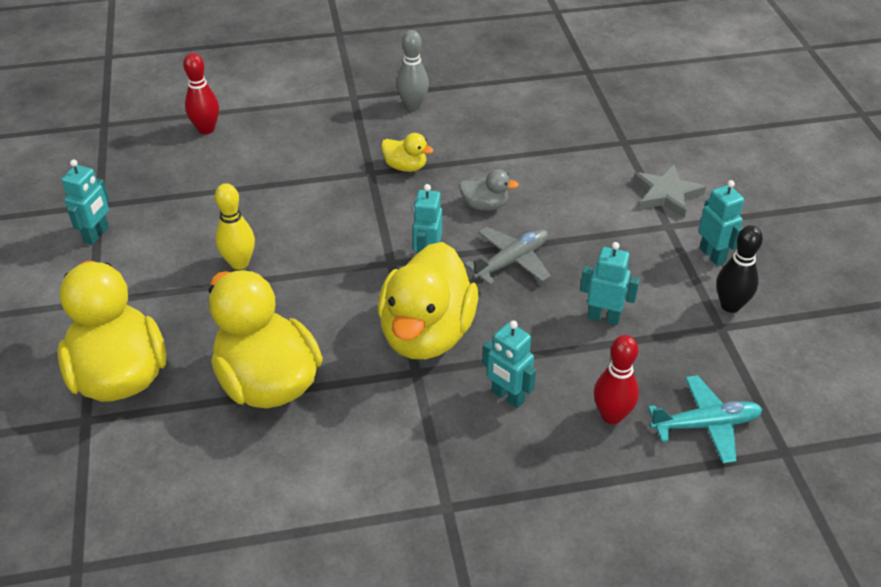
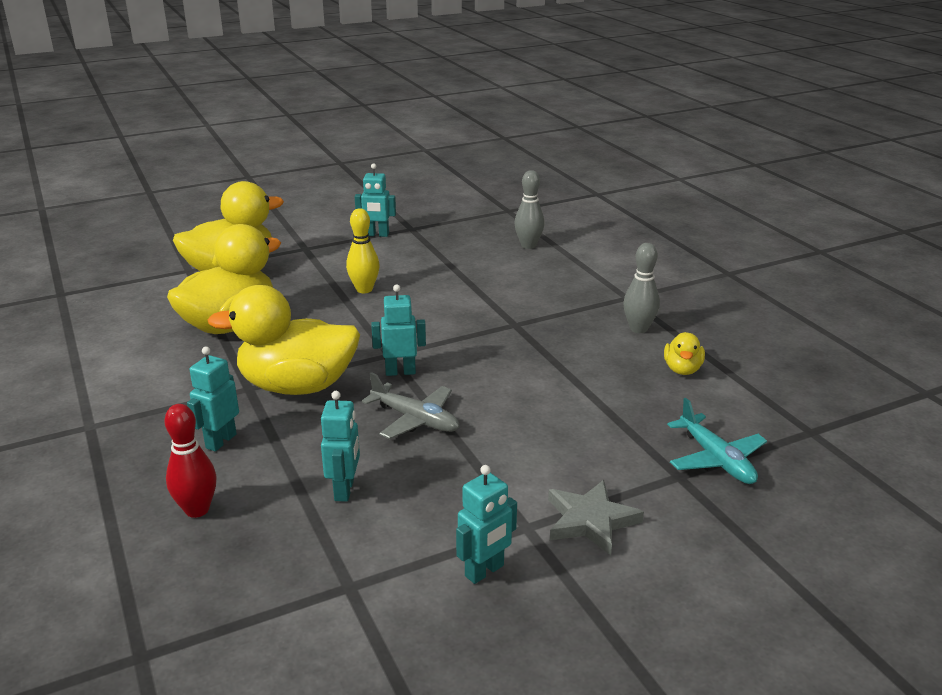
camera: 75 degrees right, 15 degrees down
(206, 129) = (528, 245): red bowling pin -> grey bowling pin
(405, 167) = (534, 340): yellow duck -> yellow duck (682, 369)
(485, 205) = (498, 392): grey duck -> none
(705, 425) = (184, 582): turquoise plane -> turquoise plane (716, 459)
(730, 305) = (391, 593): black bowling pin -> none

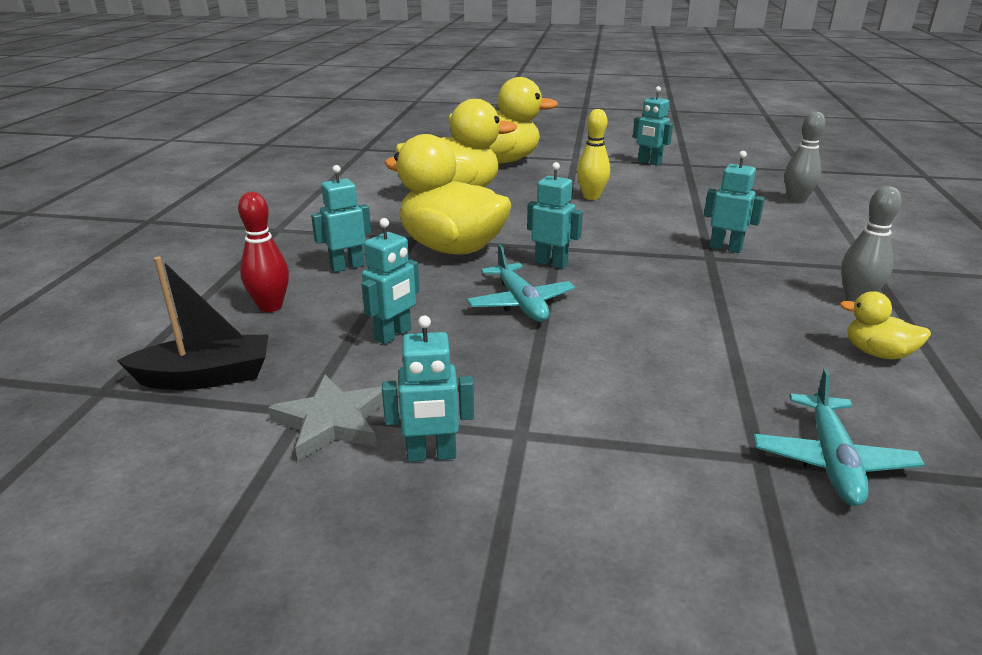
camera: 35 degrees right, 0 degrees up
(226, 598) = (206, 377): none -> black boat
(415, 419) = (520, 303): grey plane -> turquoise plane
(518, 311) = (725, 248): none -> turquoise robot
(590, 520) = (597, 458): grey star -> grey star (332, 421)
(682, 369) = (877, 353): yellow duck -> yellow duck turned 75 degrees clockwise

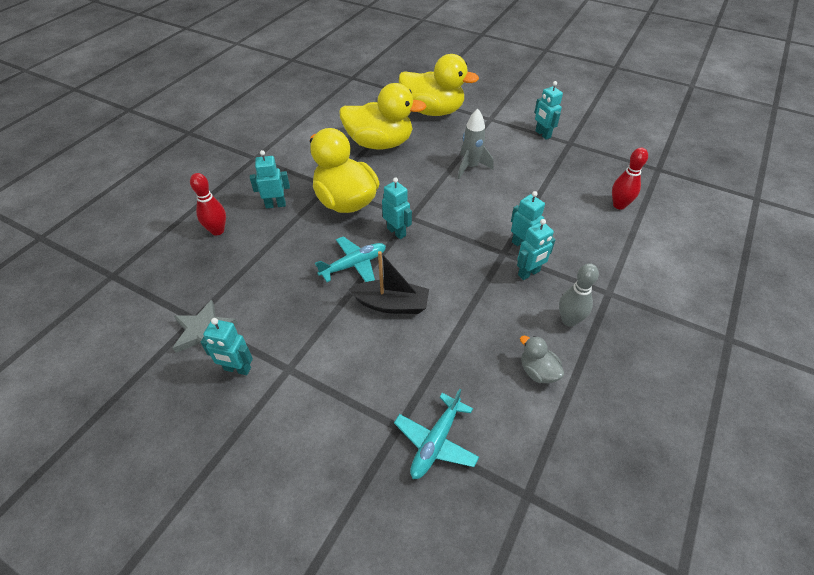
camera: 20 degrees right, 20 degrees up
(206, 377) = (161, 279): black boat -> black boat (391, 304)
(393, 335) = (268, 273): turquoise robot -> turquoise robot (529, 273)
(520, 303) = (354, 265): turquoise plane -> turquoise plane turned 120 degrees counterclockwise
(591, 197) = (470, 167): yellow bowling pin -> grey rocket
(796, 200) = (619, 205): grey bowling pin -> red bowling pin
(877, 353) = (537, 371): yellow duck -> grey duck

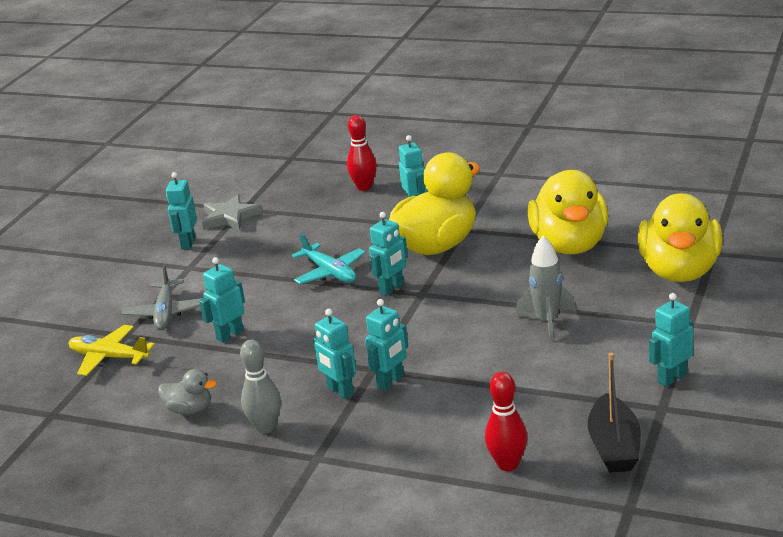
camera: 85 degrees right, 20 degrees down
(369, 390) = (165, 313): none -> grey plane
(391, 304) = (275, 305): black boat -> black boat (614, 447)
(428, 339) = (229, 335): none -> turquoise robot
(436, 442) = (109, 357): turquoise plane -> yellow plane
(537, 371) = (190, 409): grey duck -> grey duck turned 60 degrees clockwise

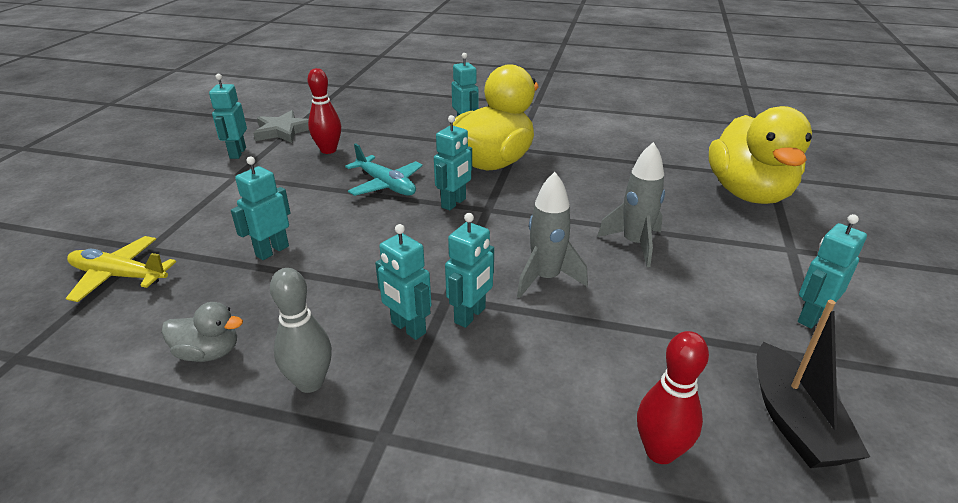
camera: 10 degrees left, 5 degrees up
(165, 313) = (200, 223): grey plane -> none
(364, 187) = (413, 110): red bowling pin -> red bowling pin (328, 150)
(459, 353) = (546, 278): none -> grey rocket
(569, 245) = (626, 165): yellow duck -> none

